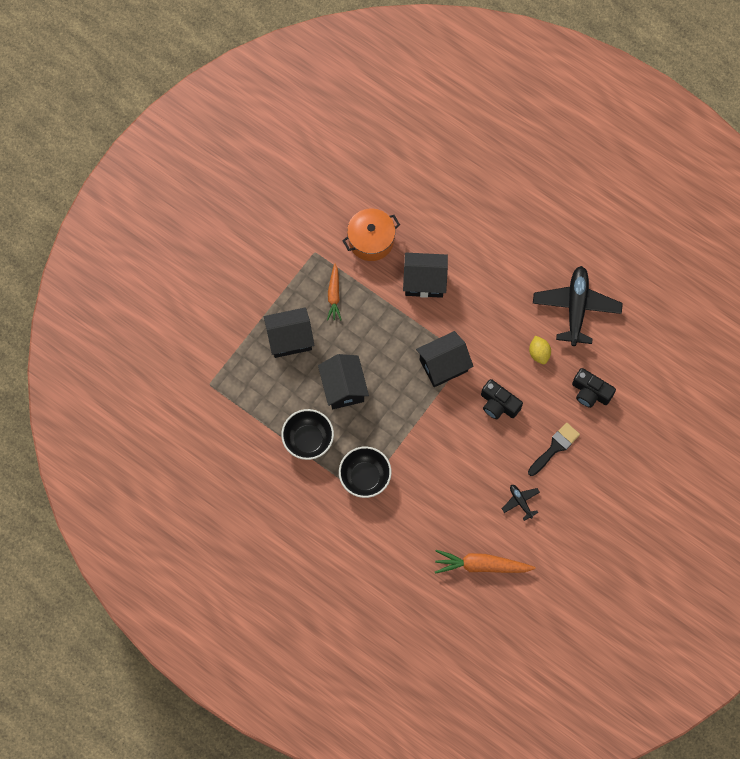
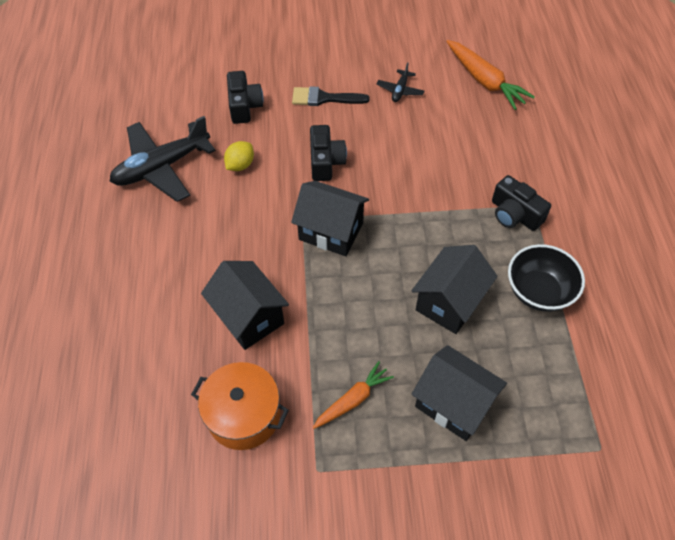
camera: 130 degrees left, 15 degrees down
(365, 477) = (514, 214): black bowl -> black camera

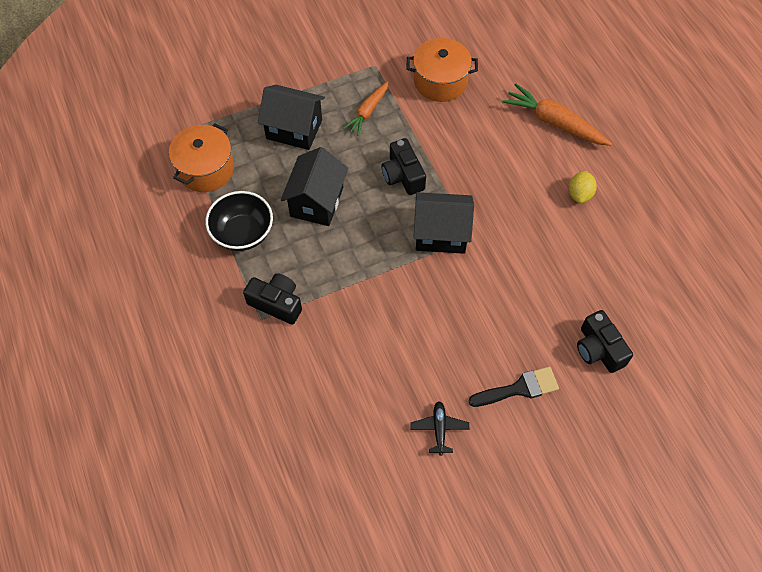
camera: 160 degrees right, 5 degrees up
(162, 167) = (631, 250): black plane -> none
(240, 165) = (559, 276): yellow lemon -> yellow lemon (579, 194)
(249, 317) = (472, 144): black house -> none
(325, 162) = (479, 306): black camera -> black camera (403, 175)
(484, 81) = (344, 478): orange carrot -> orange carrot (554, 122)
(574, 382) = (206, 169): none -> orange pot

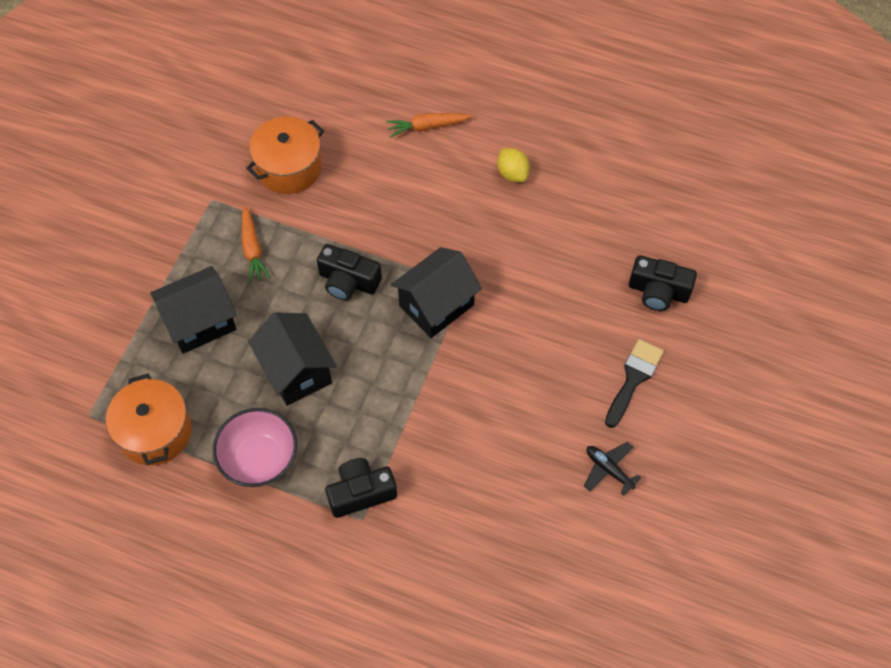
camera: 45 degrees left, 0 degrees up
(243, 233) = (259, 459): black bowl -> pink bowl
(554, 122) = (427, 127): orange carrot -> orange carrot, size x0.64

